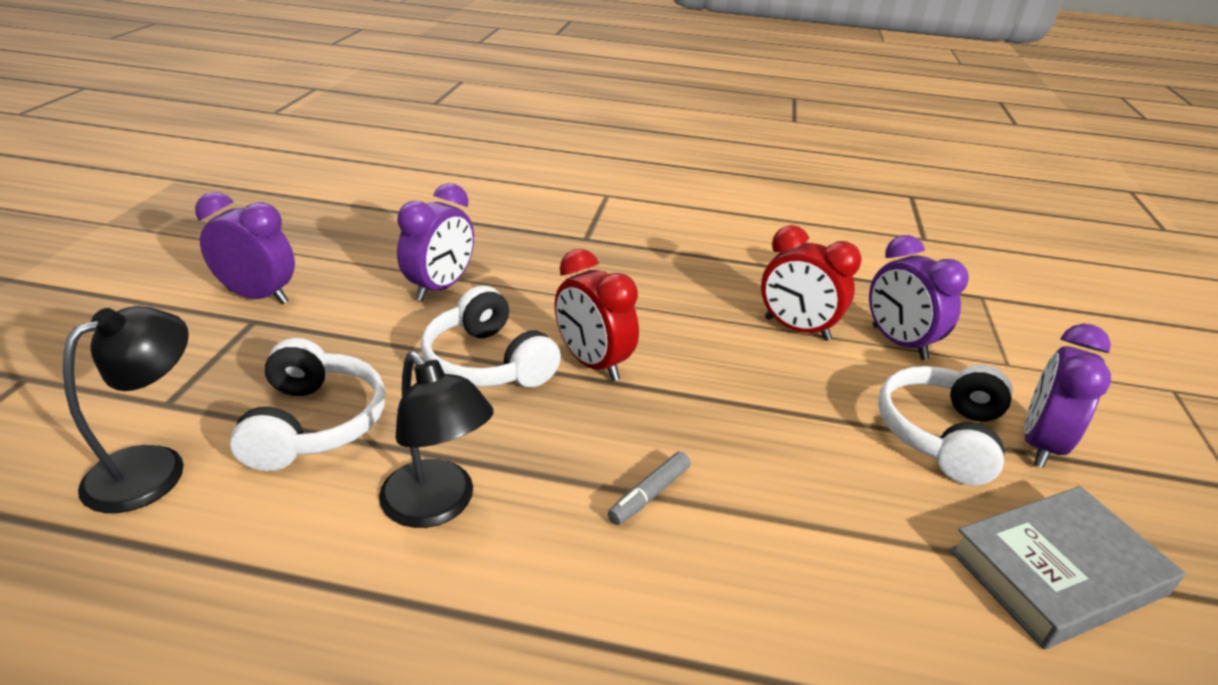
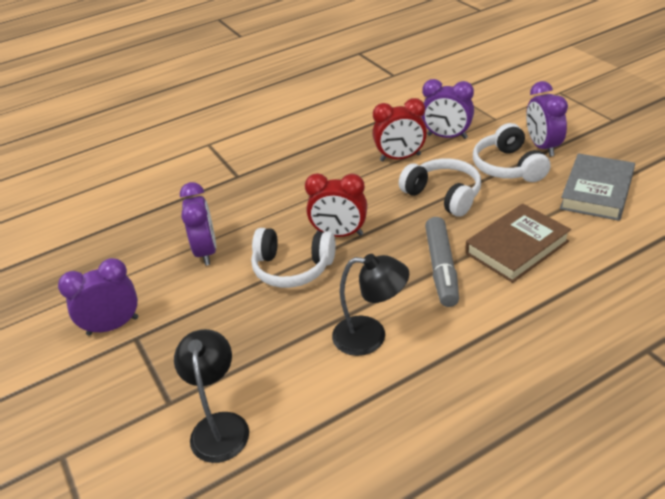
camera: 35 degrees left, 5 degrees up
(314, 423) = (260, 351): white headphones -> white headphones (443, 195)
(649, 495) = (441, 268): grey marker -> grey marker, size x1.91
(797, 552) = (517, 247): none -> brown book

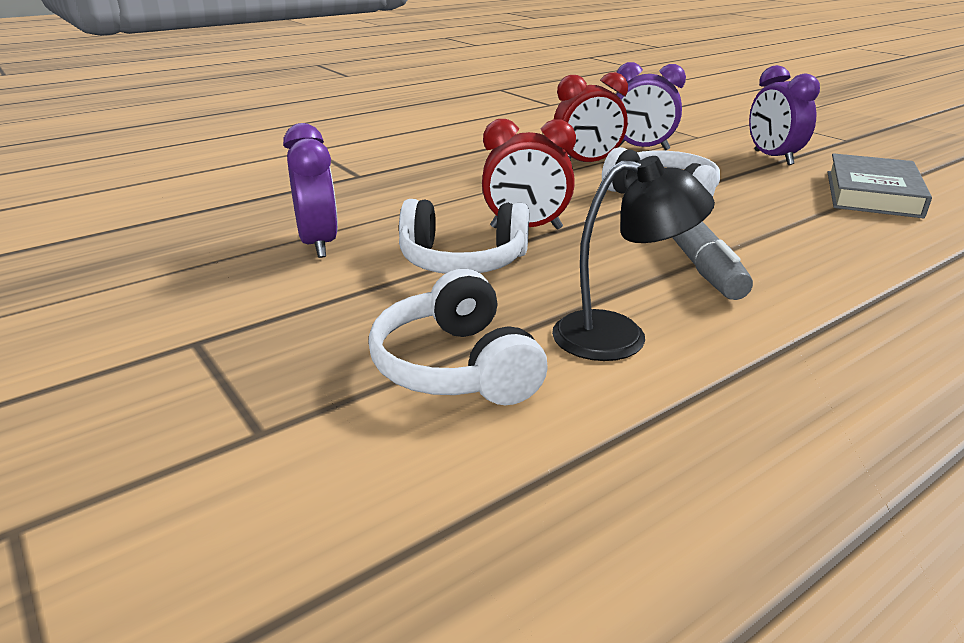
camera: 10 degrees left, 10 degrees down
(113, 326) = (153, 327): purple clock -> none
(220, 425) = (367, 467): black lamp -> none
(508, 167) = (738, 172): white headphones -> white headphones (456, 367)
(517, 247) = (798, 242): brown book -> none

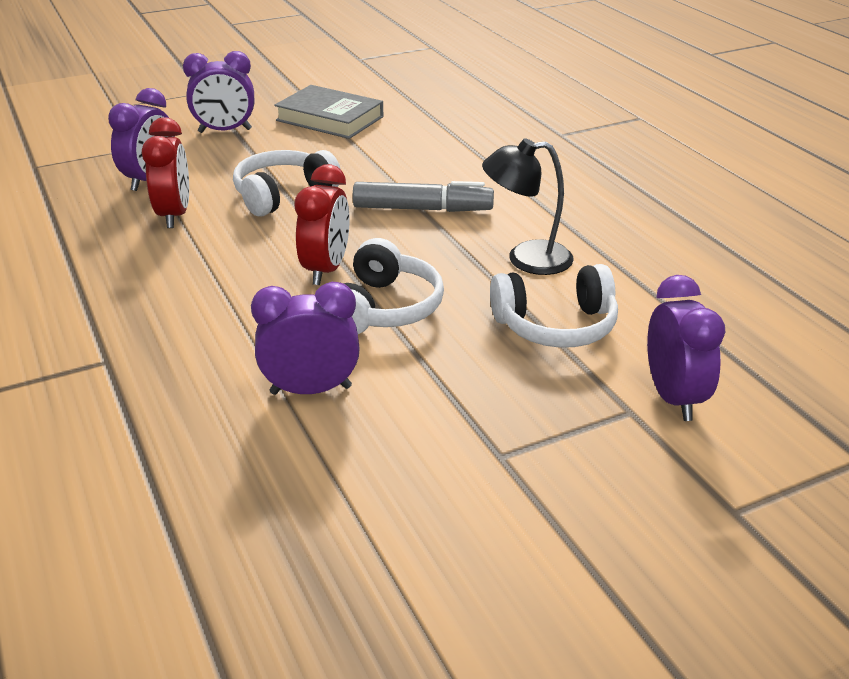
camera: 80 degrees left, 5 degrees up
(286, 474) = (674, 398): none -> purple clock
(619, 337) = (526, 259): black lamp -> black lamp turned 105 degrees counterclockwise

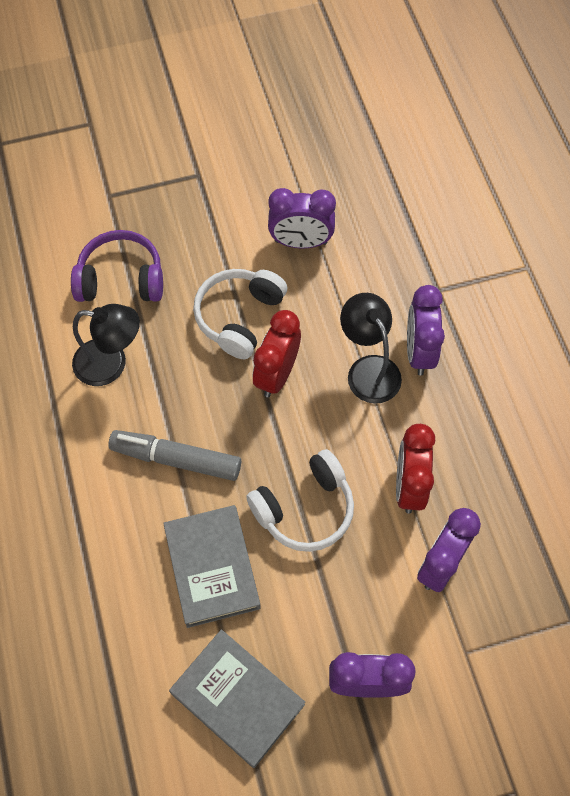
camera: 170 degrees left, 30 degrees up
(212, 284) = (368, 369): none -> black lamp
(367, 162) = (212, 568): none -> grey book
(556, 326) = (121, 279): white headphones -> purple headphones
(674, 398) = (77, 202): purple clock -> purple clock (418, 351)

